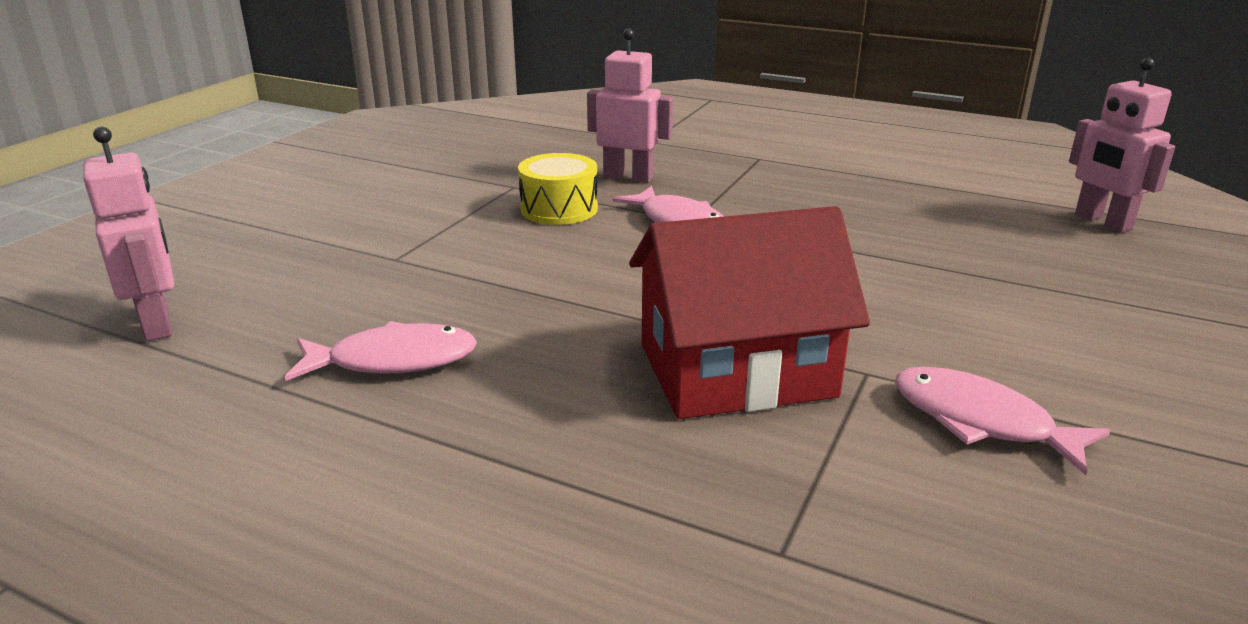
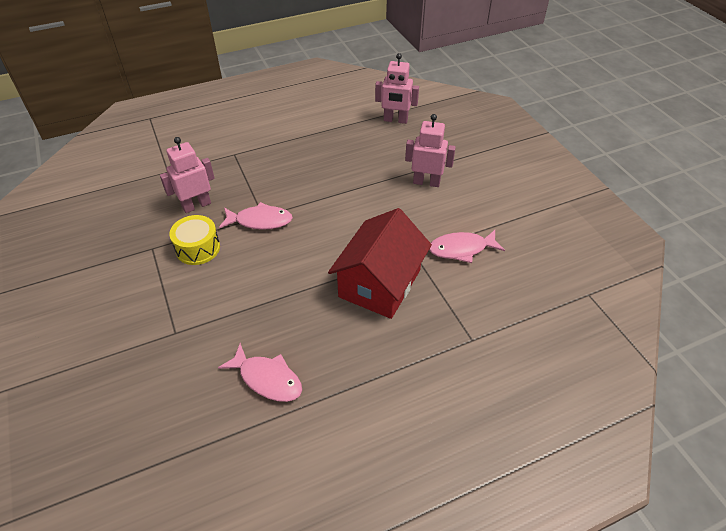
camera: 50 degrees left, 20 degrees up
(158, 324) = (134, 454): pink robot -> pink robot (426, 182)
(393, 360) = (267, 379): pink fish -> pink fish turned 90 degrees clockwise

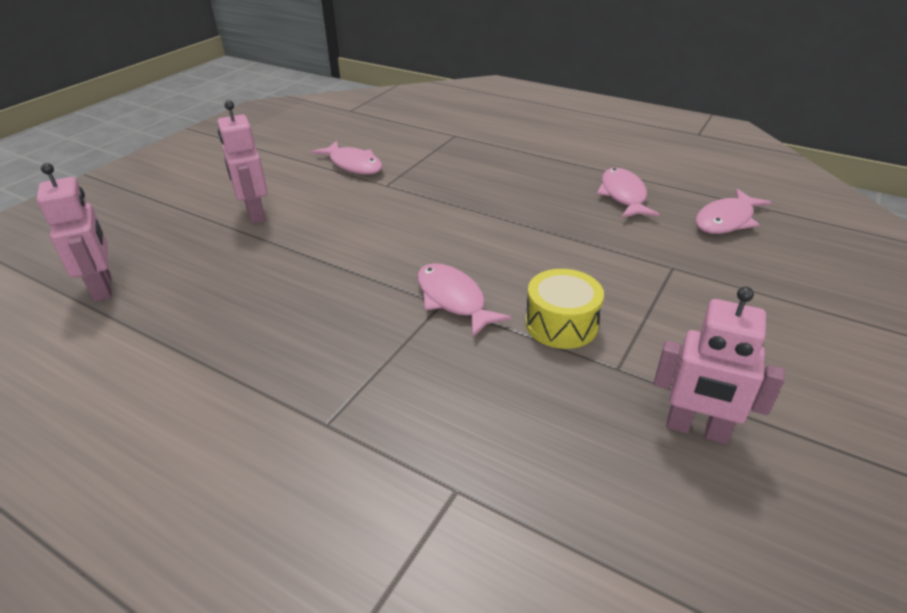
camera: 125 degrees left, 10 degrees down
(172, 416) = (726, 220): none -> pink fish
(196, 205) = (494, 381): pink robot -> pink robot (696, 429)
(379, 283) = (449, 187): red house -> none

